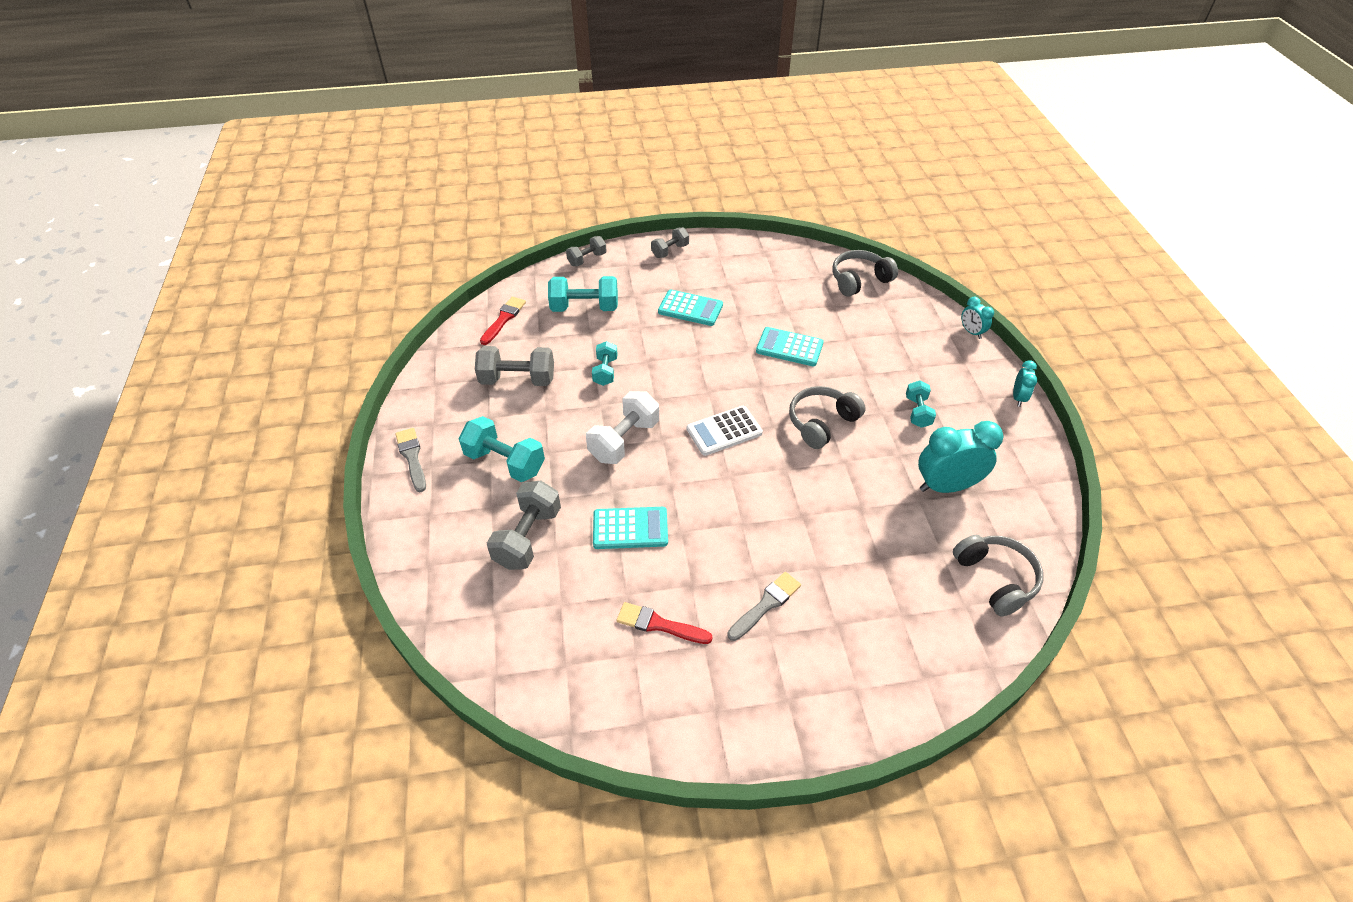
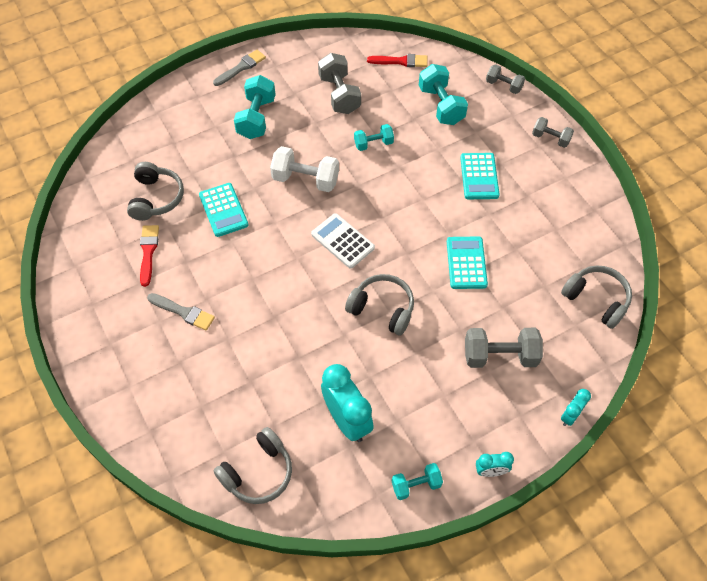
camera: 70 degrees right, 10 degrees up
(528, 537) = (196, 155): grey dumbbell -> grey dumbbell (500, 356)
(575, 597) = (156, 198): none -> grey headphones
(917, 412) = (430, 383): turquoise dumbbell -> turquoise dumbbell (416, 485)

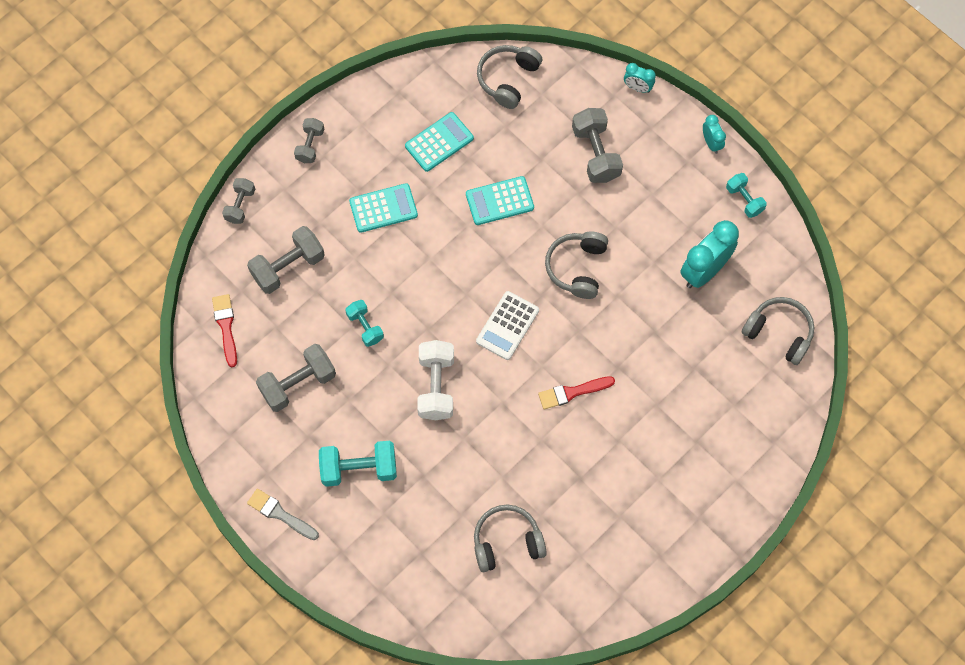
camera: 105 degrees left, 10 degrees up
(148, 252) = (580, 522): red brush -> red brush (572, 392)
(183, 312) = (640, 458): grey brush -> none
(223, 210) = (502, 461): turquoise calculator -> turquoise calculator (439, 142)
(441, 105) = (288, 267): turquoise dumbbell -> grey dumbbell

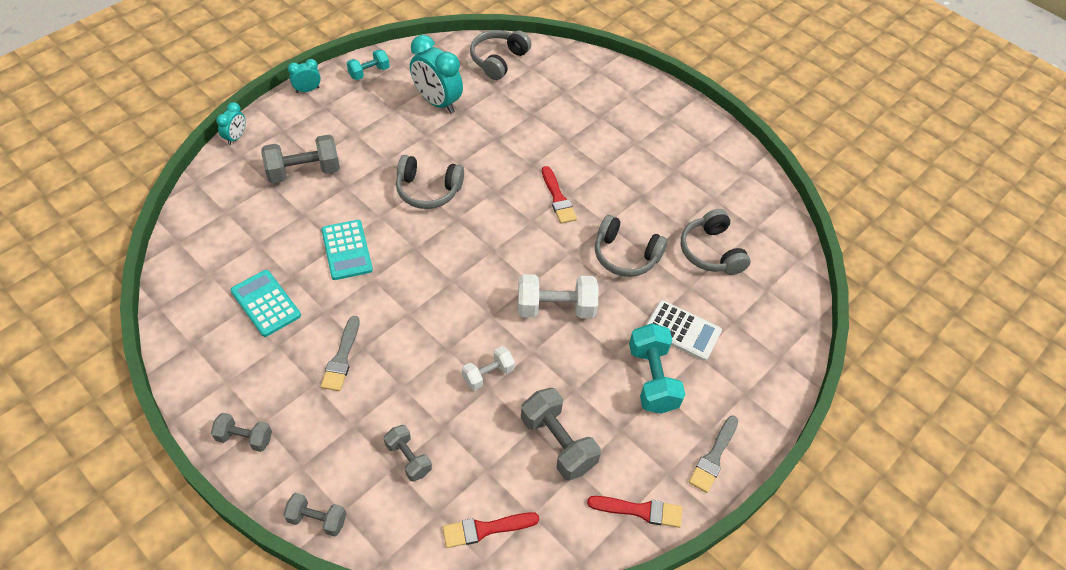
camera: 95 degrees left, 15 degrees down
(235, 447) = (640, 510): none -> red brush
(288, 267) = (408, 458): grey dumbbell -> grey dumbbell, size x0.60
(365, 327) = (488, 374): turquoise dumbbell -> white dumbbell
(383, 208) = (342, 358): turquoise calculator -> grey brush
(507, 326) = (488, 246): white calculator -> white calculator (682, 331)
(508, 79) = (199, 240): grey headphones -> grey headphones (625, 255)

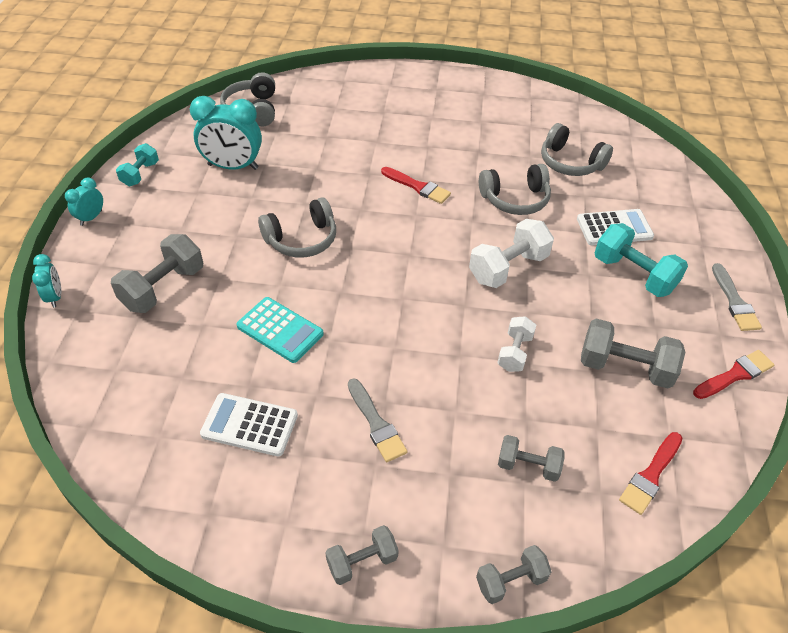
camera: 35 degrees left, 5 degrees down
(266, 303) = (249, 425): turquoise calculator -> white calculator

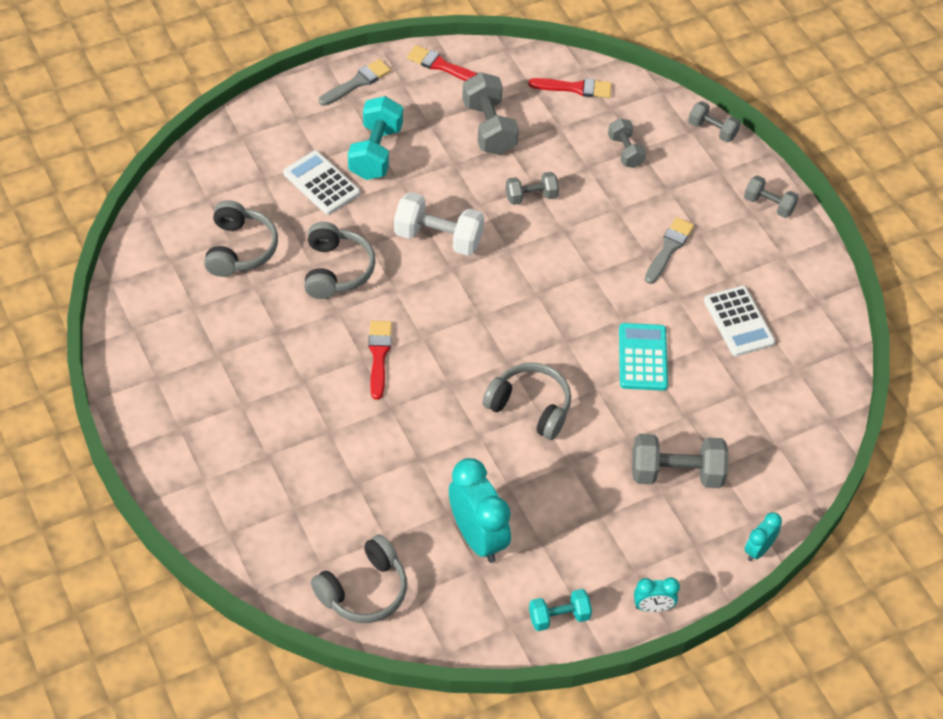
camera: 125 degrees left, 5 degrees up
(514, 352) = (531, 196): white dumbbell -> grey dumbbell
(515, 199) = (336, 270): grey headphones -> grey headphones turned 45 degrees clockwise

